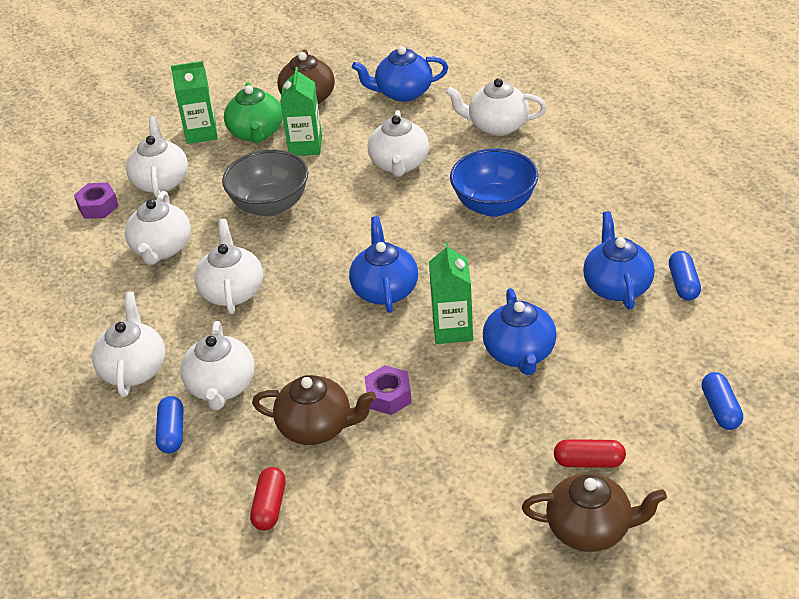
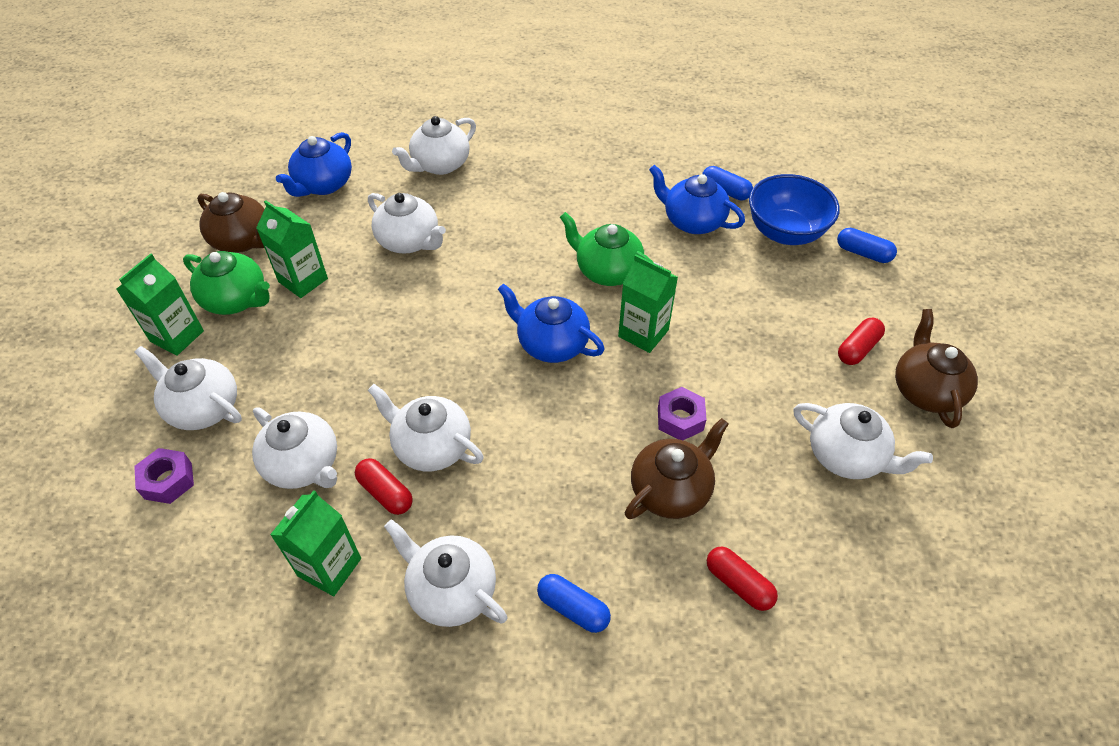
camera: 55 degrees left, 10 degrees up
(102, 308) = (329, 567): none -> green carton
(176, 295) = (385, 493): none -> red capsule
(221, 387) = (551, 531): white teapot -> white teapot (846, 456)
(270, 205) = (350, 350): grey bowl -> none
(494, 205) = (529, 223): blue bowl -> blue bowl (785, 232)
(495, 273) = (607, 271): none -> green teapot
(520, 354) = (710, 313): blue teapot -> none
(590, 529) = (925, 390): brown teapot -> brown teapot turned 45 degrees counterclockwise

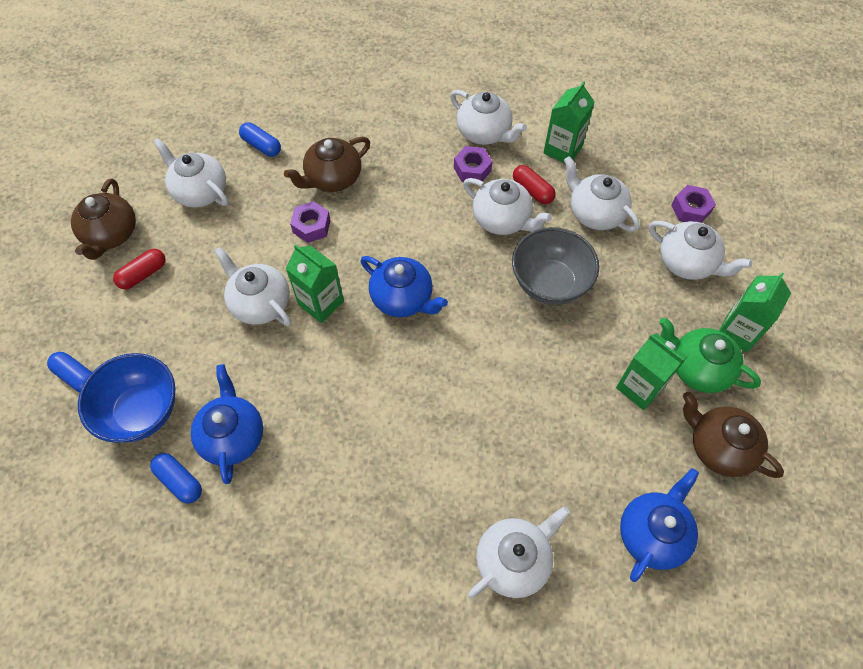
camera: 175 degrees left, 10 degrees up
(379, 372) = (549, 283): none -> grey bowl
(409, 241) = (539, 431): white teapot -> white teapot (260, 303)
(471, 521) = (472, 169): none -> purple nut
(573, 608) = (410, 119): blue capsule -> blue capsule (261, 146)
(607, 271) = (338, 375): green teapot -> none
(692, 221) = (233, 436): blue teapot -> blue teapot turned 135 degrees counterclockwise
(738, 584) = (306, 124): red capsule -> none

